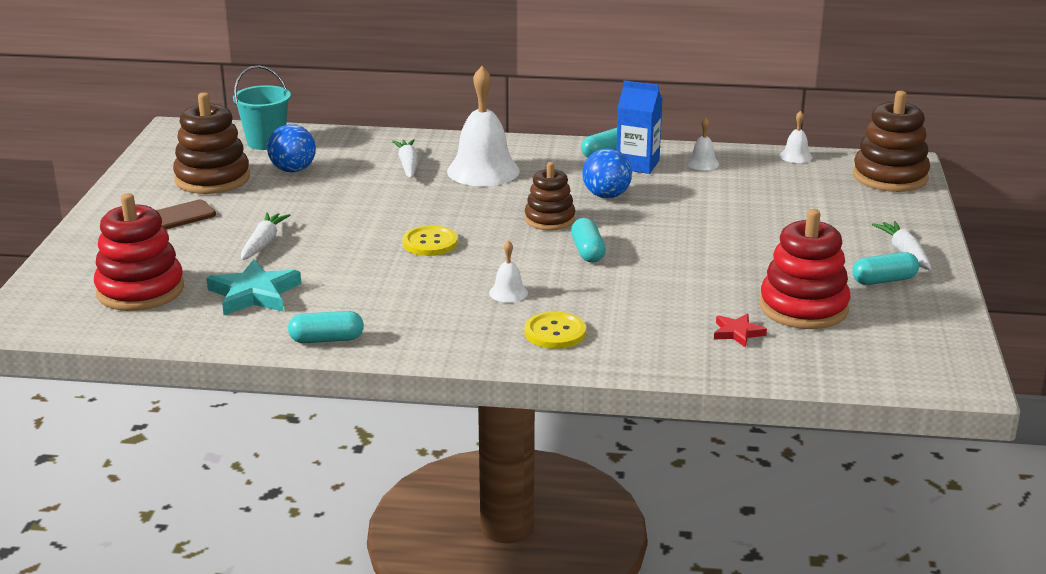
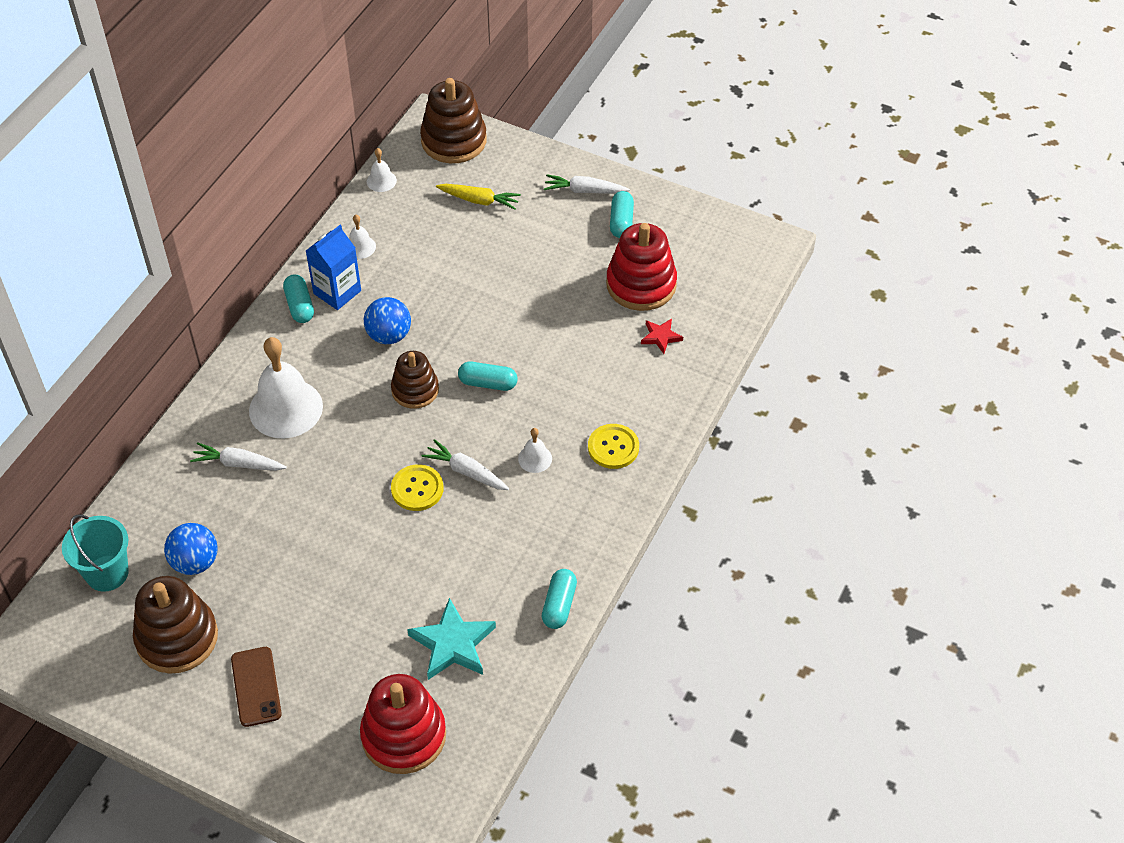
camera: 70 degrees left, 25 degrees up
(263, 243) = (353, 619): white carrot -> white carrot (466, 472)
(824, 203) = (479, 200): none -> yellow carrot

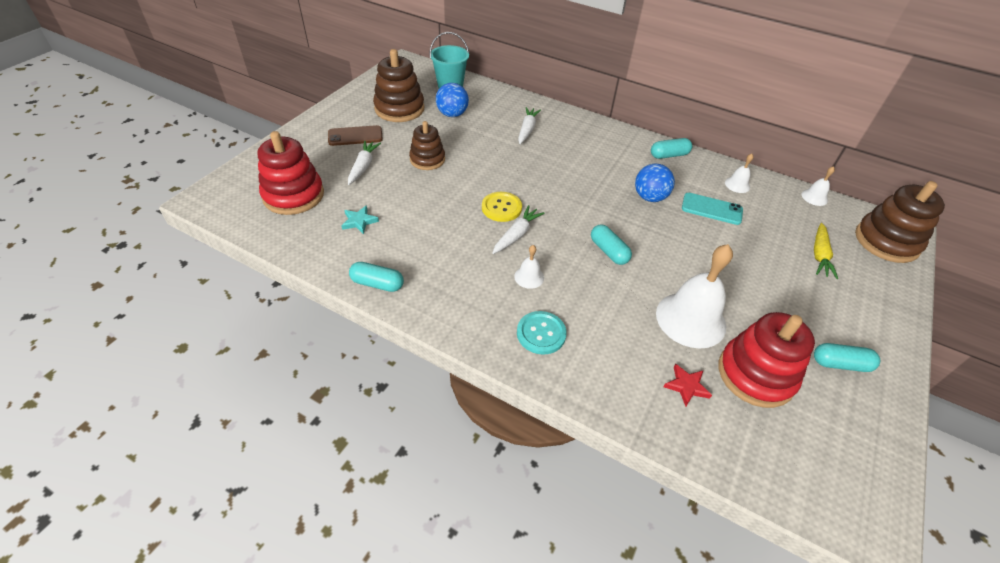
camera: 90 degrees right, 5 degrees down
(286, 408) = (574, 148): white bell -> white bell (690, 319)
(337, 292) = (687, 172): blue carton -> none
(408, 279) = (711, 209): none -> turquoise phone
(415, 390) = (597, 209): brown stacking toy -> brown stacking toy (427, 159)
(453, 644) = (359, 221): turquoise star -> turquoise star, size x0.55
(488, 383) = (609, 251): turquoise capsule -> turquoise capsule turned 45 degrees counterclockwise
(584, 191) = (870, 335): white carrot -> white carrot (363, 166)
(613, 447) = (541, 333): yellow button -> turquoise button

